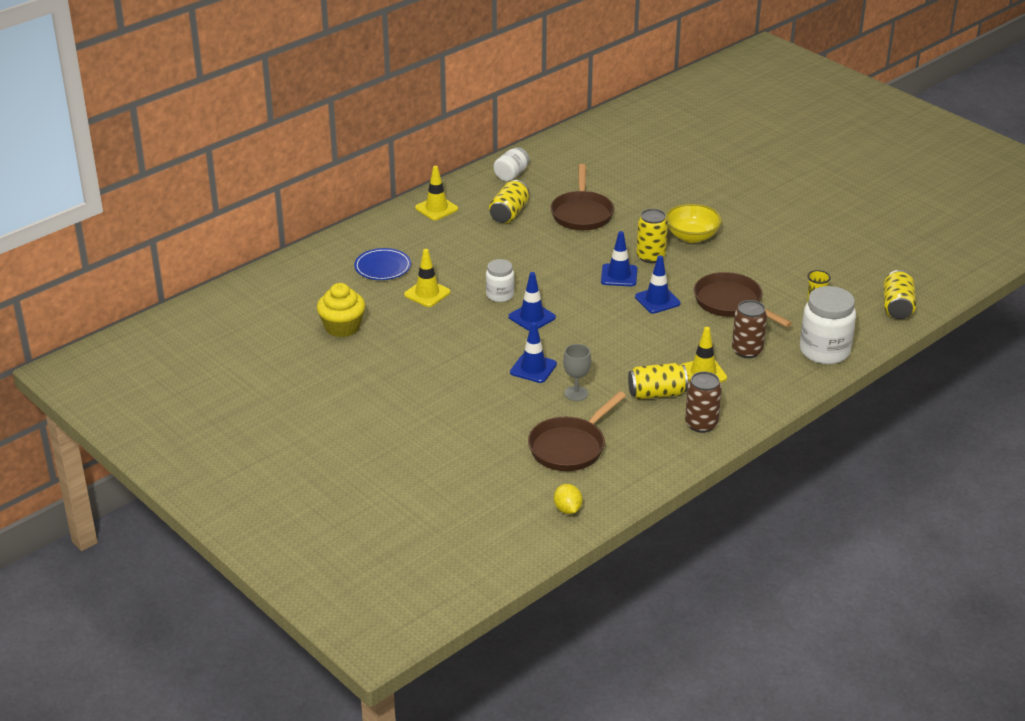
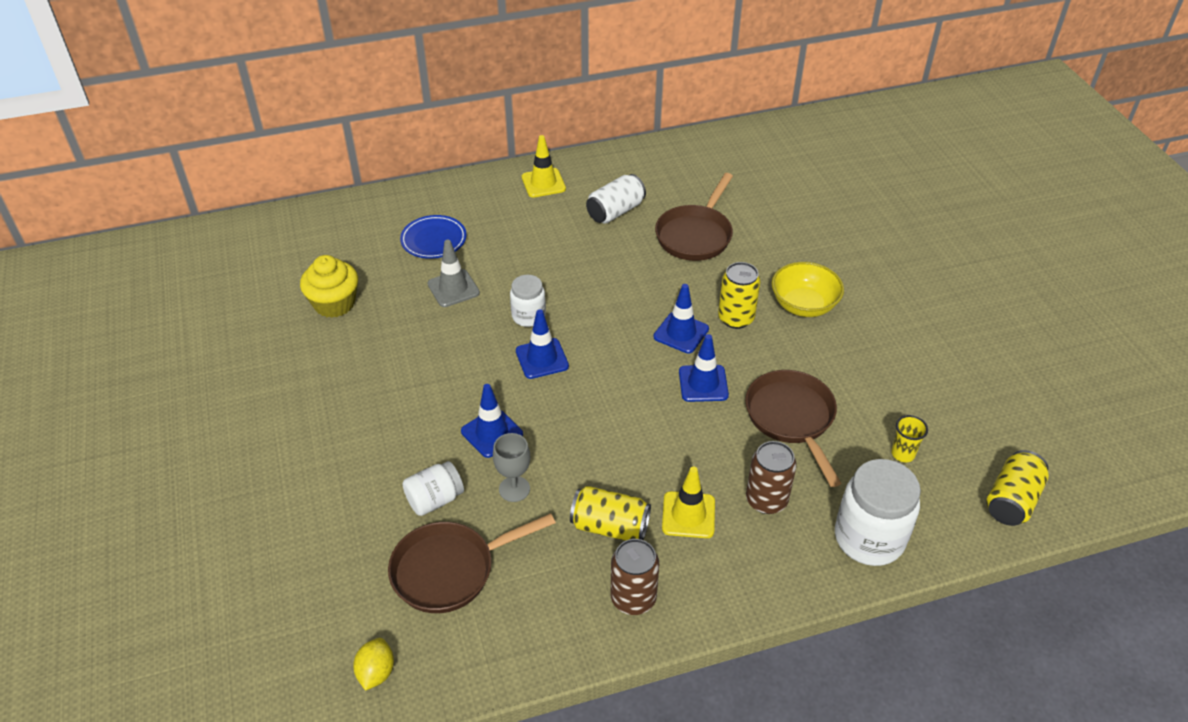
camera: 25 degrees right, 10 degrees up
(427, 293) = (453, 288): yellow traffic cone -> grey traffic cone
(509, 213) = (615, 211): yellow can -> white can
(511, 175) = (652, 164): white jar -> white jar (435, 499)

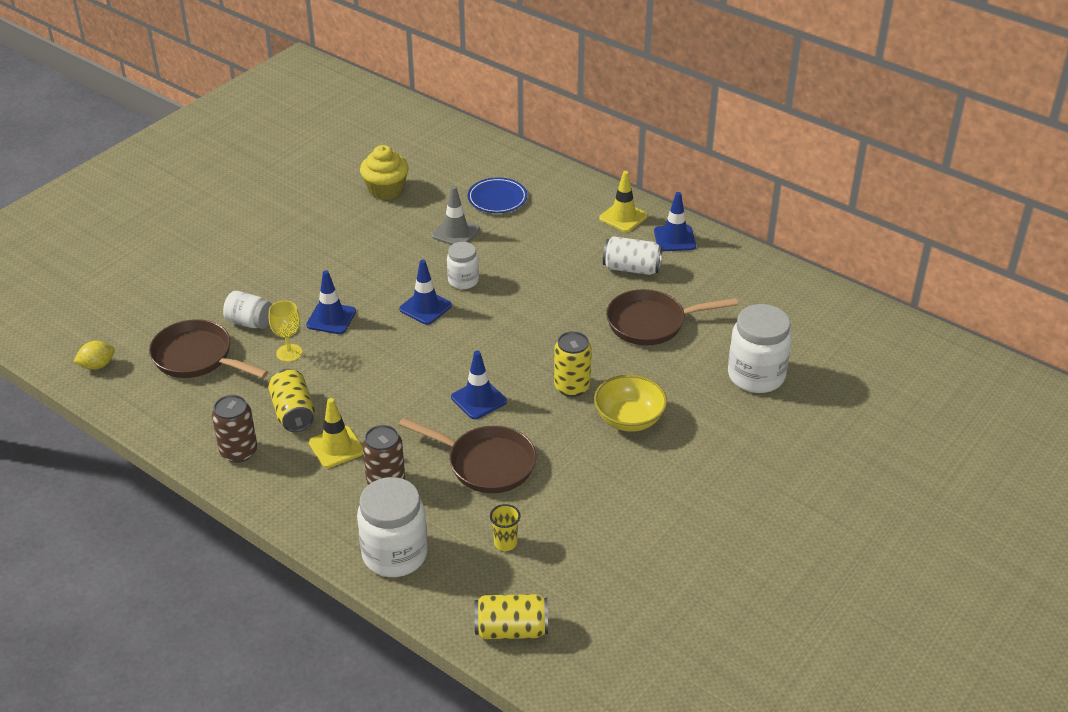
camera: 55 degrees right, 5 degrees down
(514, 489) = (289, 353): grey goblet -> yellow goblet
(681, 333) = (524, 364): blue traffic cone -> blue traffic cone (674, 239)
(792, 419) = (485, 463): brown pan -> brown pan turned 75 degrees clockwise
(808, 214) = (756, 376): none -> white jar

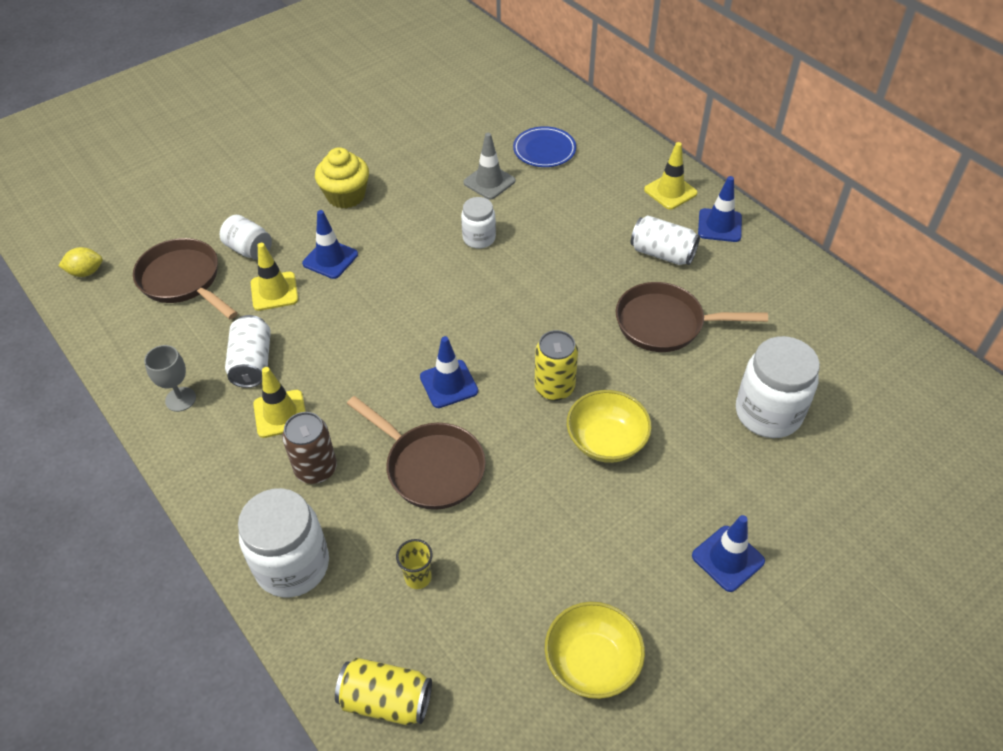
camera: 15 degrees right, 10 degrees up
(239, 452) = (180, 399): brown can -> grey goblet
(289, 353) = (274, 291): yellow goblet -> yellow traffic cone
(293, 413) = (252, 363): yellow can -> white can
(386, 190) = (435, 124): yellow cupcake -> yellow cupcake (346, 196)
(425, 307) = (430, 263): blue traffic cone -> blue traffic cone (728, 558)
(667, 573) = (592, 662): none -> yellow bowl

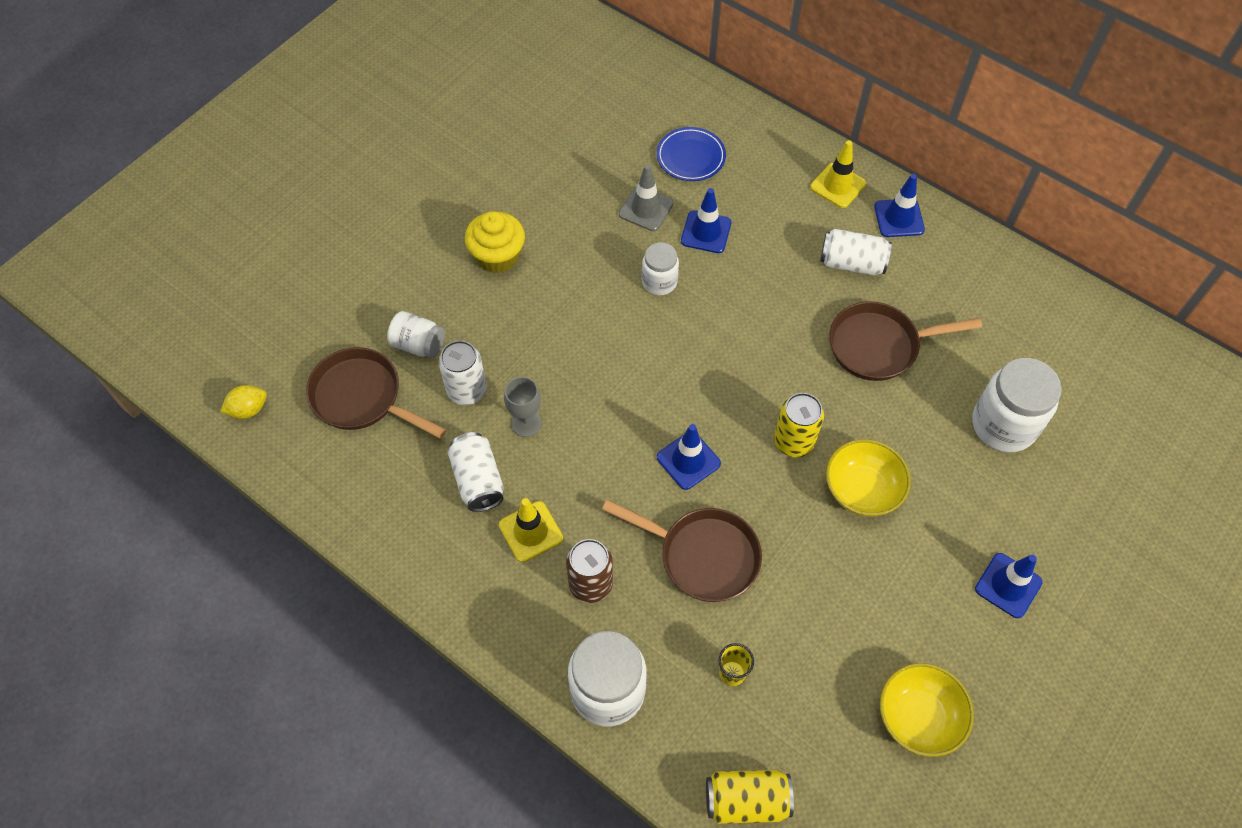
camera: 15 degrees left, 10 degrees up
(180, 399) = (420, 538): grey goblet -> grey goblet (526, 423)
(274, 291) = (467, 390): yellow traffic cone -> white can
(330, 259) = (511, 339): blue traffic cone -> blue traffic cone (706, 232)

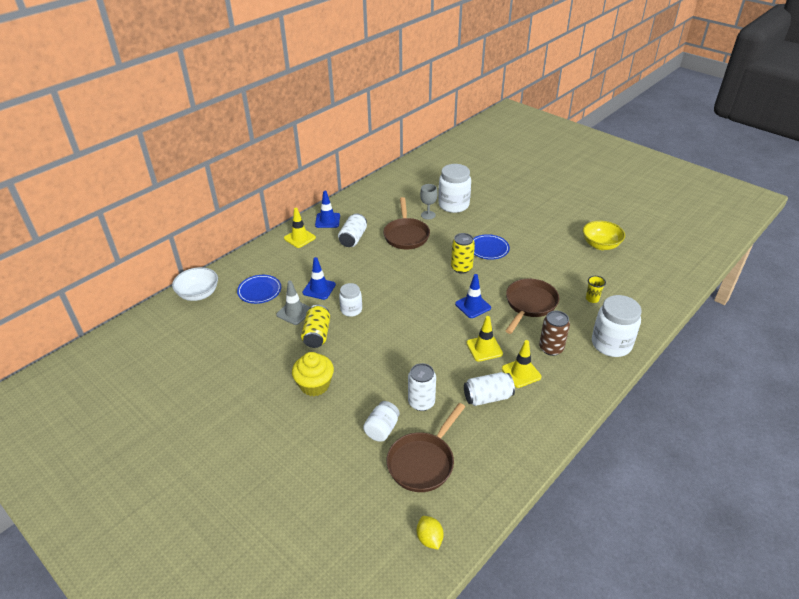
camera: 85 degrees left, 20 degrees down
(526, 423) = (447, 373): grey goblet -> grey goblet (428, 215)
(584, 477) = (484, 348): none -> yellow traffic cone
(674, 86) = (198, 294): none -> white bowl
(746, 800) = (654, 299): yellow can -> yellow can (317, 335)
(862, 490) = (488, 249): yellow bowl -> blue plate
(1008, 585) = (534, 214): blue traffic cone -> none

